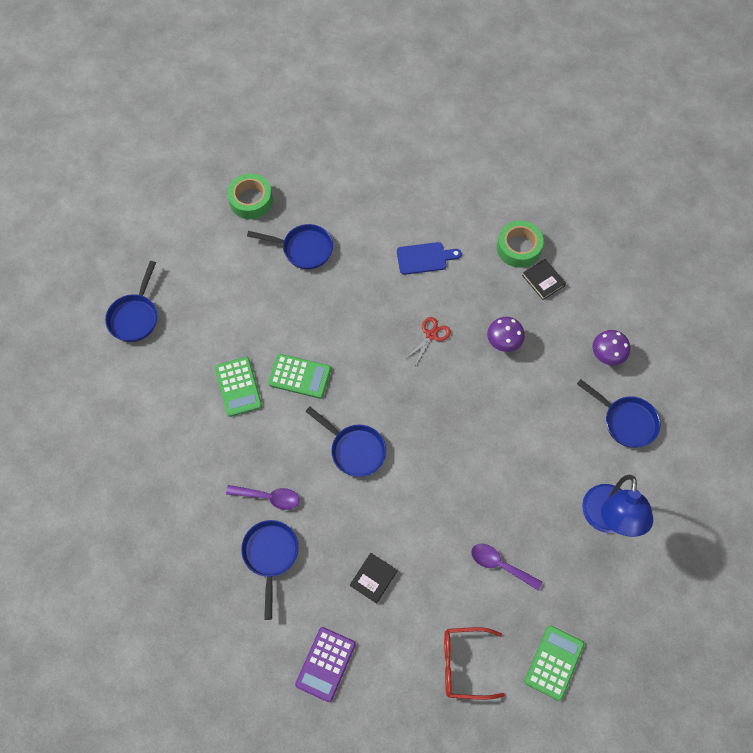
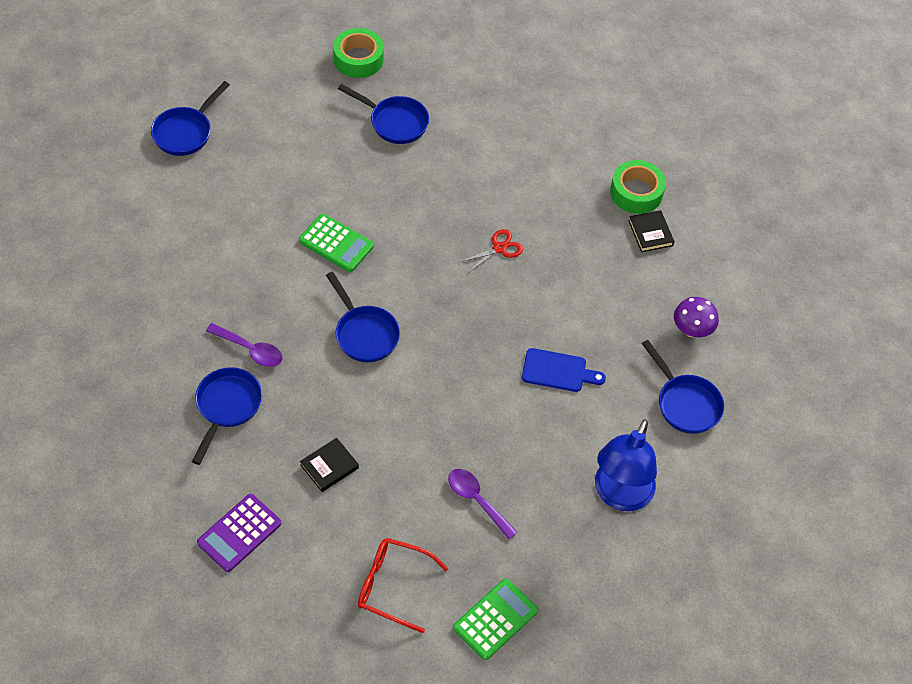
camera: 15 degrees right, 10 degrees down
(238, 387) = (265, 233): green calculator -> none
(424, 258) = (525, 171): blue cutting board -> blue cutting board (558, 371)
(503, 342) = (578, 280): purple mushroom -> none

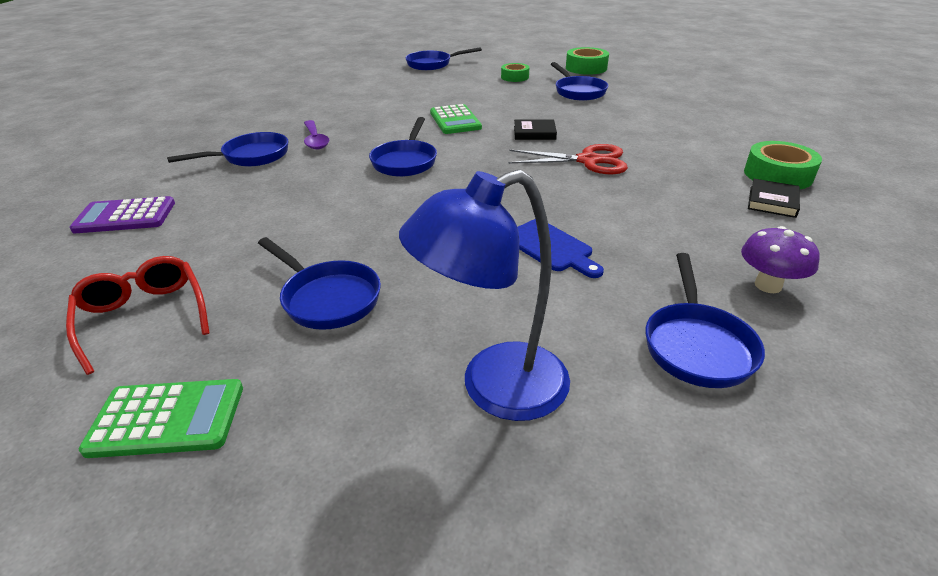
camera: 45 degrees right, 20 degrees down
(306, 120) = (514, 77): none -> green tape
(329, 466) = (253, 213): black book -> black book (534, 133)
(477, 500) = (327, 298): purple spoon -> blue pan
(499, 248) = (588, 161): red scissors -> red scissors, size x1.62

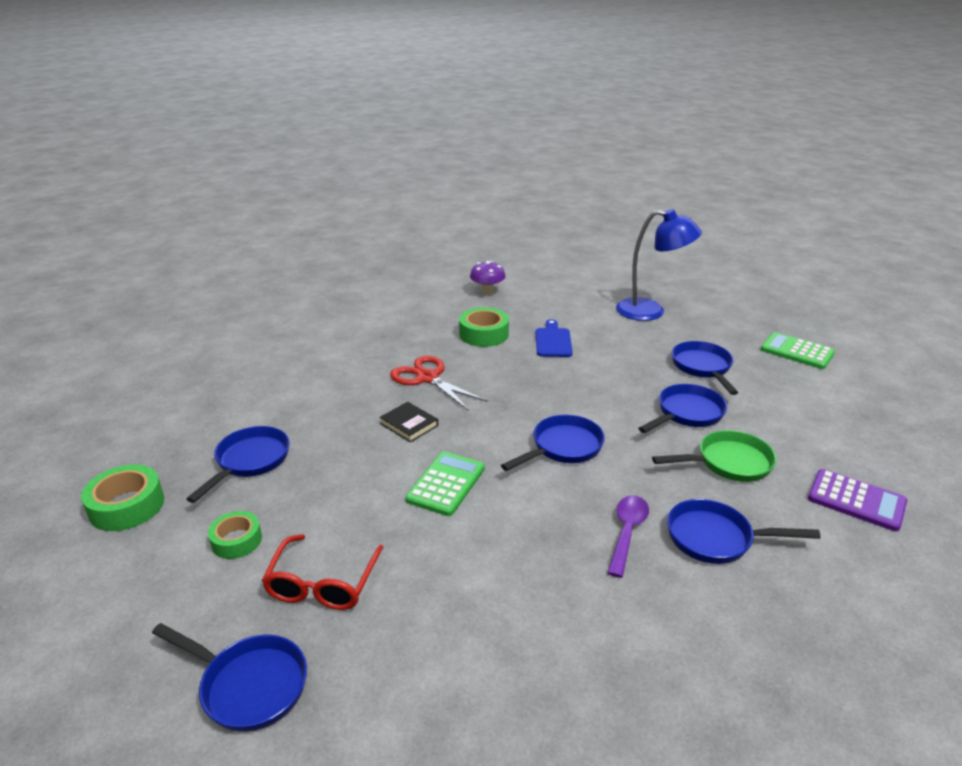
camera: 140 degrees left, 5 degrees down
(144, 316) = (817, 400): red glasses -> red glasses (322, 584)
(254, 202) = (728, 463): none -> green pan
(697, 345) = (555, 292): blue pan -> blue pan (687, 413)
(772, 201) = (394, 310): black book -> none
(778, 175) = (349, 318): green tape -> green tape (484, 334)

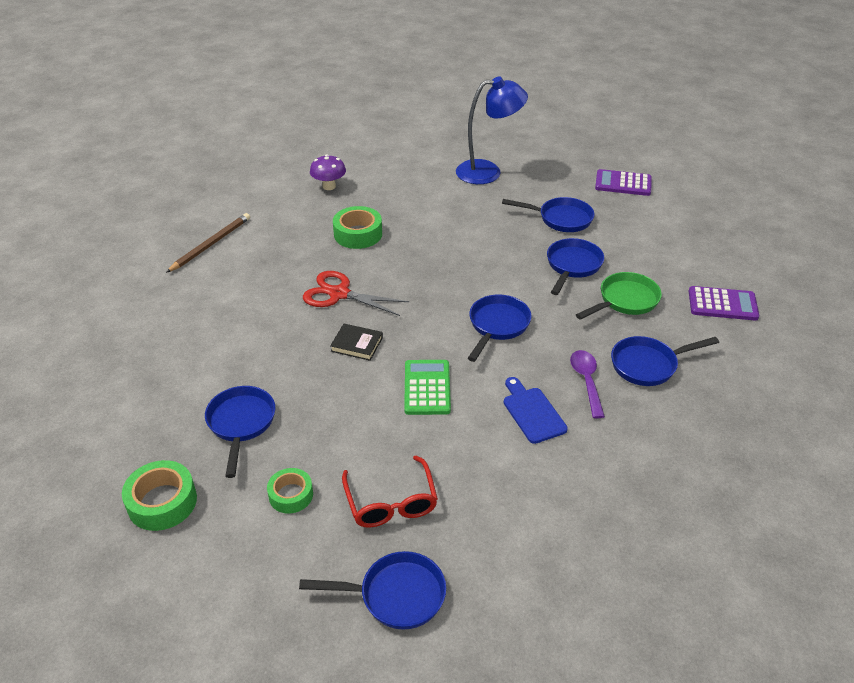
camera: 25 degrees left, 10 degrees up
(351, 313) = (211, 244): none -> brown pencil
(553, 341) = (424, 225): blue cutting board -> blue cutting board (532, 412)
(702, 367) = (561, 219): blue pan -> blue pan turned 135 degrees clockwise
(797, 351) = (623, 183): green calculator -> purple calculator

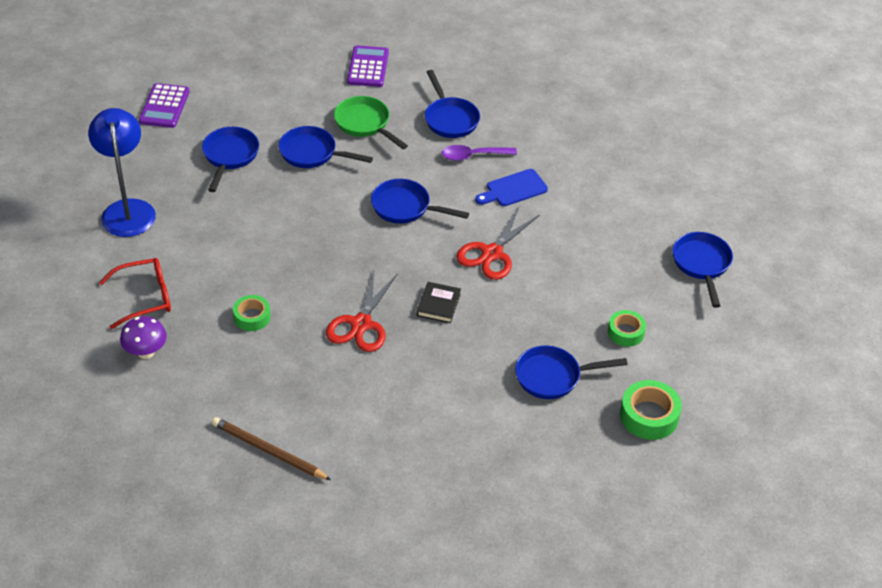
camera: 95 degrees left, 5 degrees up
(358, 234) = (252, 317): green tape -> green tape, size x0.66
(391, 502) = (621, 271): red glasses -> red glasses (145, 298)
(427, 388) = (492, 253): green calculator -> red scissors

